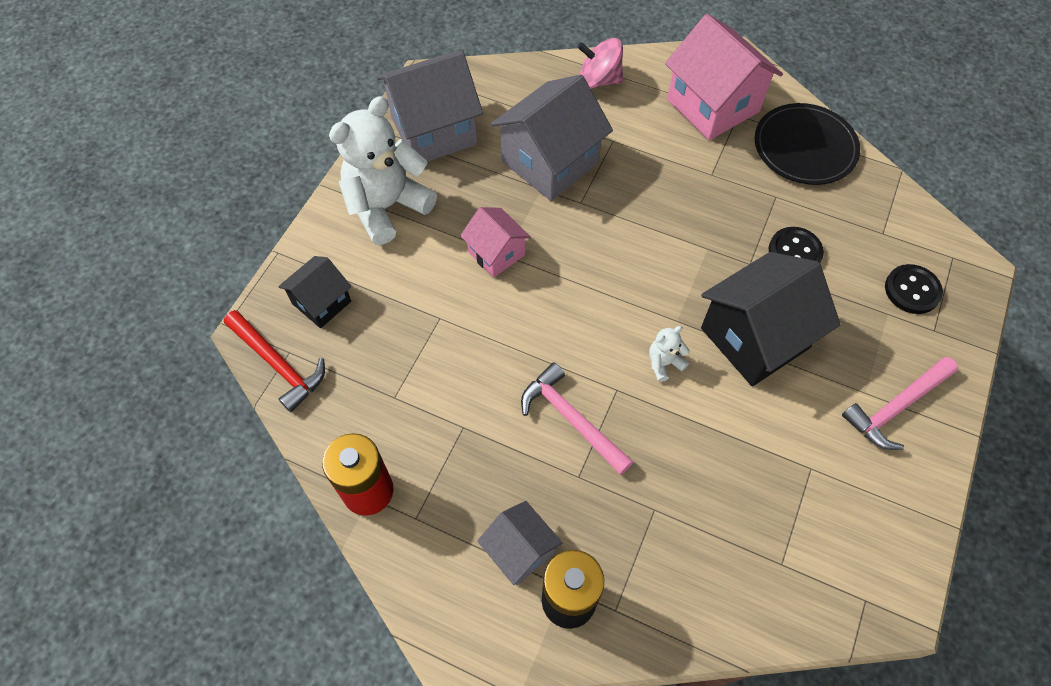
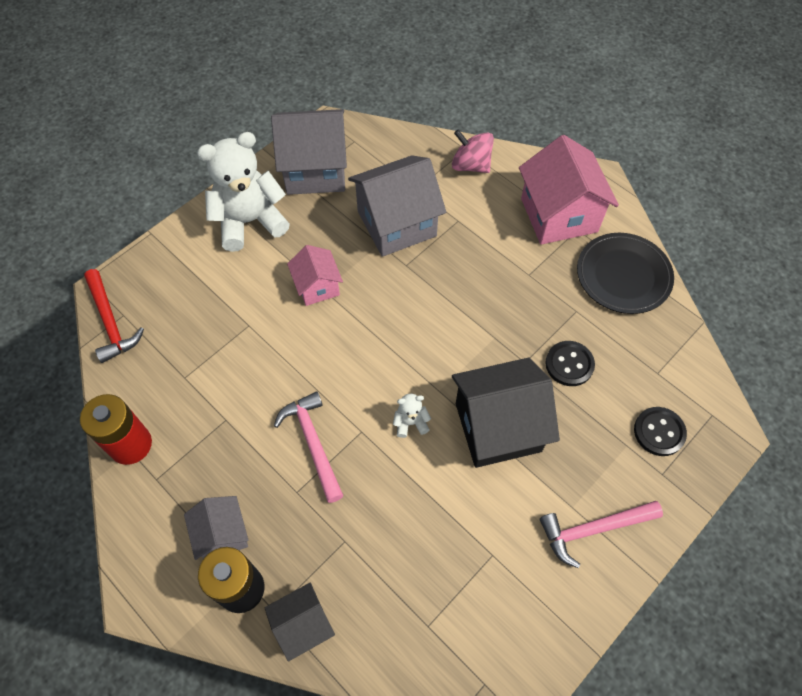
camera: 20 degrees right, 0 degrees up
(321, 302) = (165, 283): black house -> black house (303, 625)

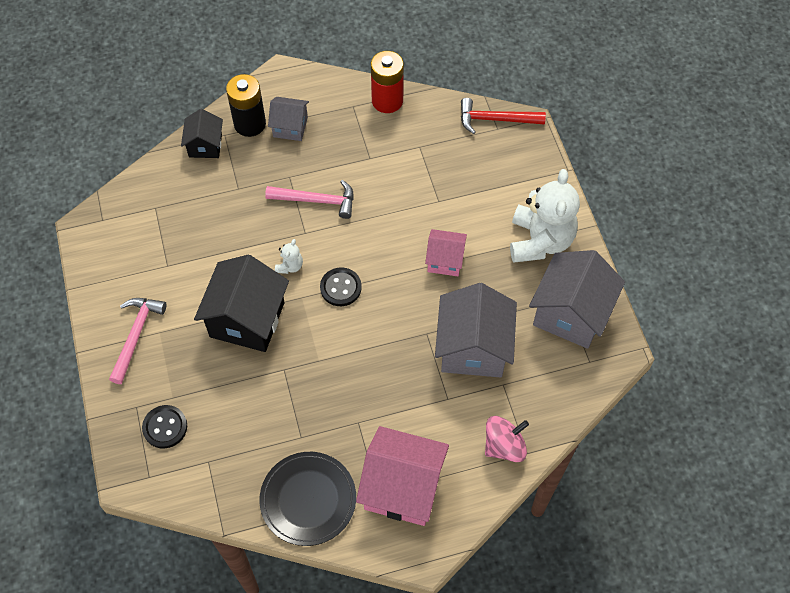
camera: 120 degrees right, 0 degrees up
(569, 364) = (260, 400): black button -> black button (340, 288)

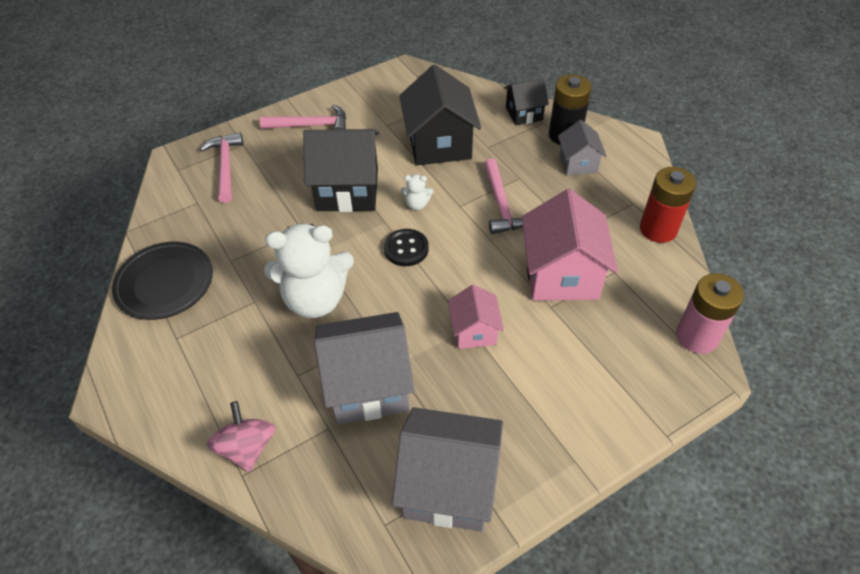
camera: 75 degrees right, 10 degrees down
(165, 427) = (226, 166): black button -> pink hammer
(217, 227) = (439, 144): none -> black house
(402, 487) = (184, 358): pink house -> pink house (561, 274)
(495, 119) = (697, 336): red hammer -> pink battery
(504, 446) = (247, 447): pink spinning top -> pink spinning top turned 150 degrees counterclockwise
(540, 241) = (542, 425): white teddy bear -> white teddy bear (315, 299)

